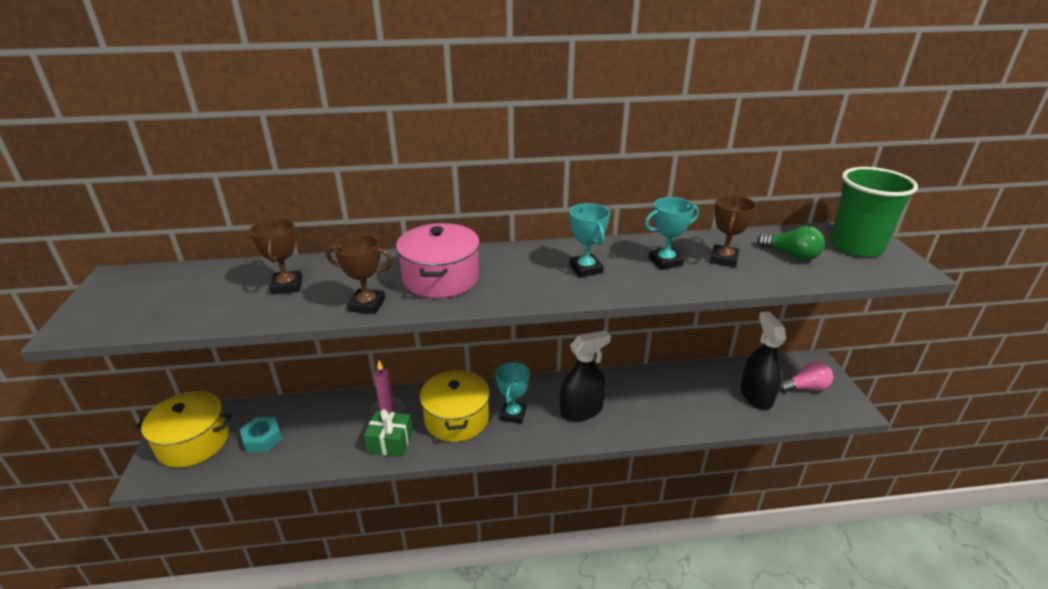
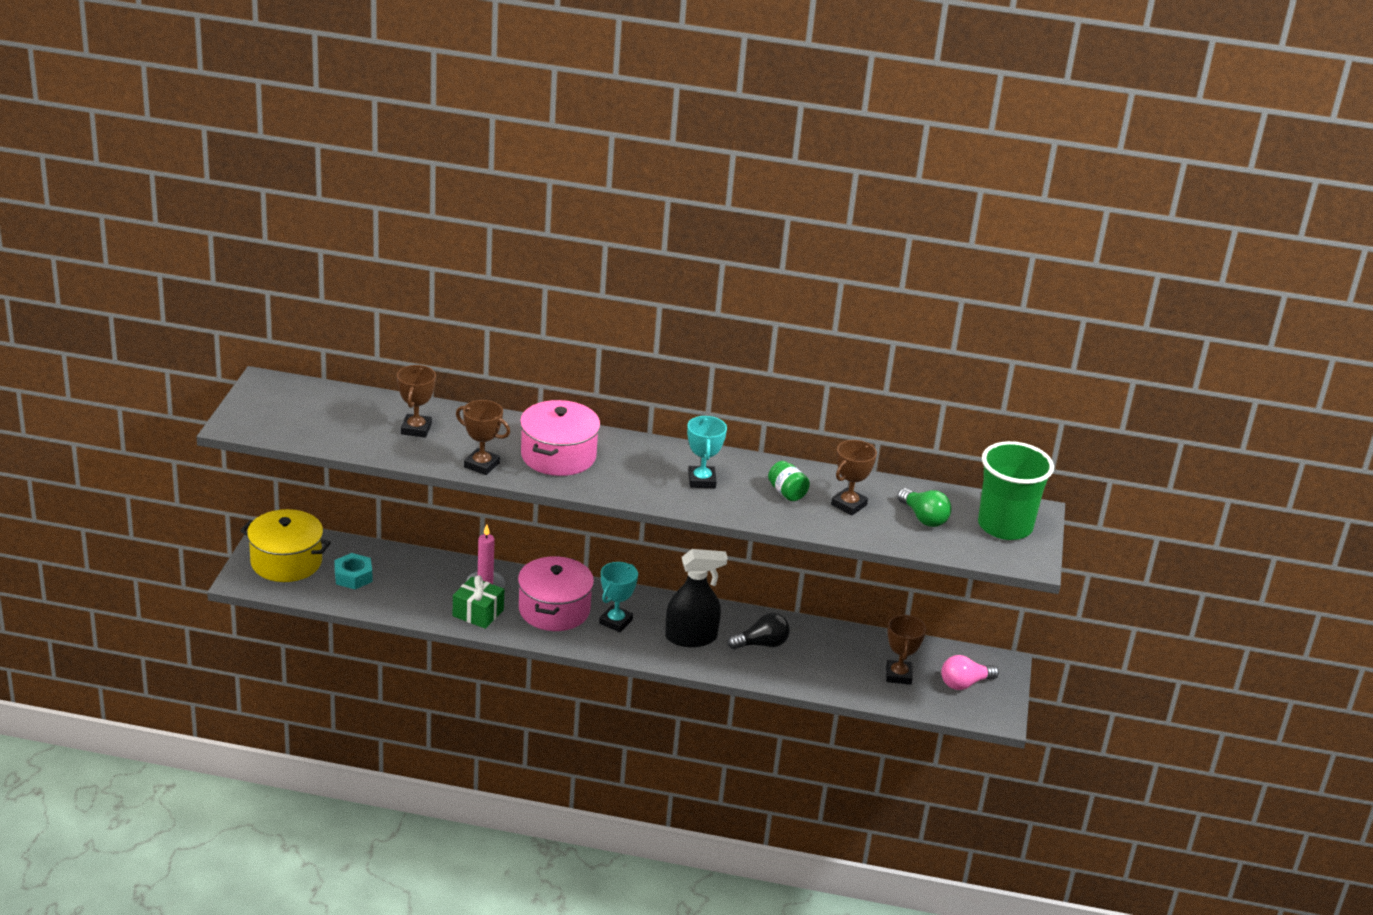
camera: 15 degrees right, 0 degrees up
(456, 418) = (554, 610): yellow pot -> pink pot
(639, 399) = (761, 644): none -> black light bulb
(665, 262) = (787, 493): turquoise trophy -> green jar
(756, 395) = (898, 675): black spray bottle -> brown trophy
(806, 387) = (964, 683): pink light bulb -> pink light bulb turned 150 degrees clockwise

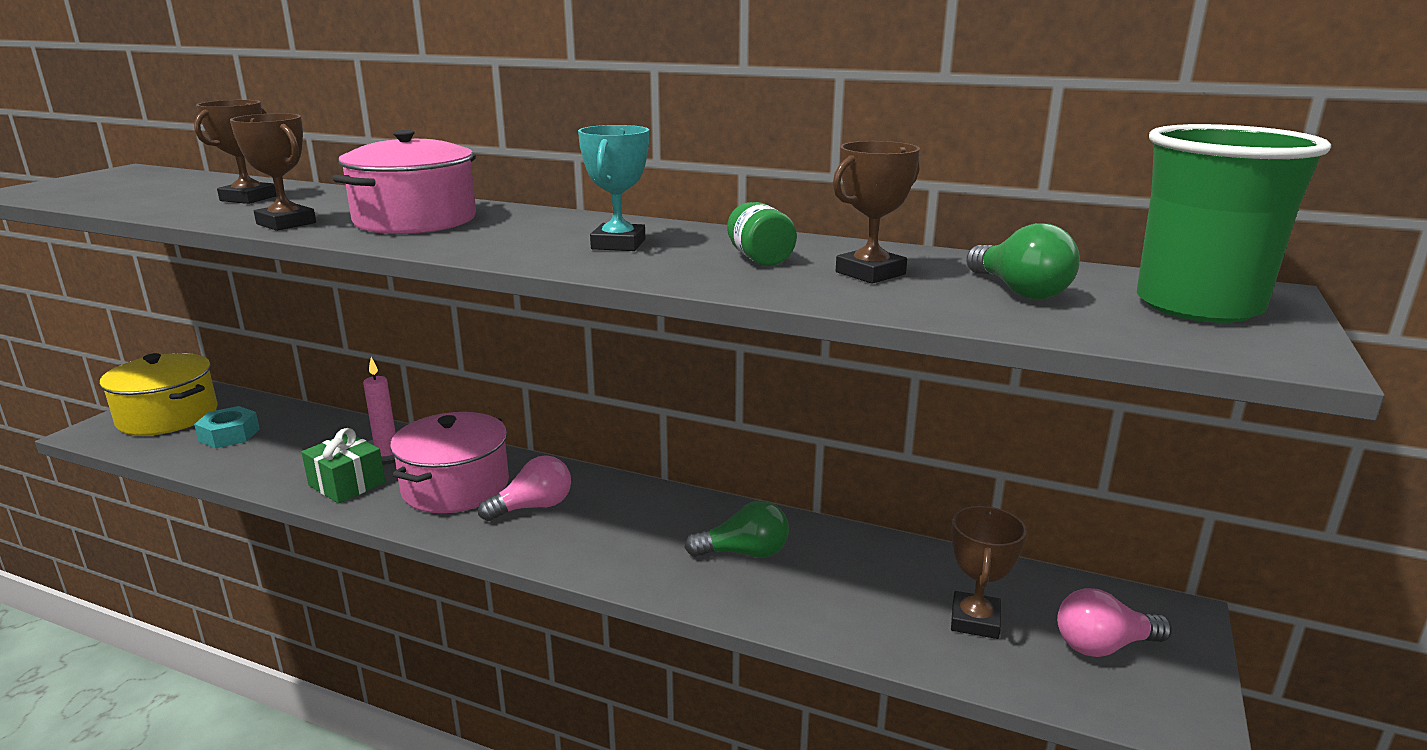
camera: 15 degrees right, 10 degrees down
(616, 622) = (533, 507): turquoise trophy -> pink light bulb
(691, 637) = (635, 535): black spray bottle -> none
(761, 644) = (744, 553): black light bulb -> green light bulb

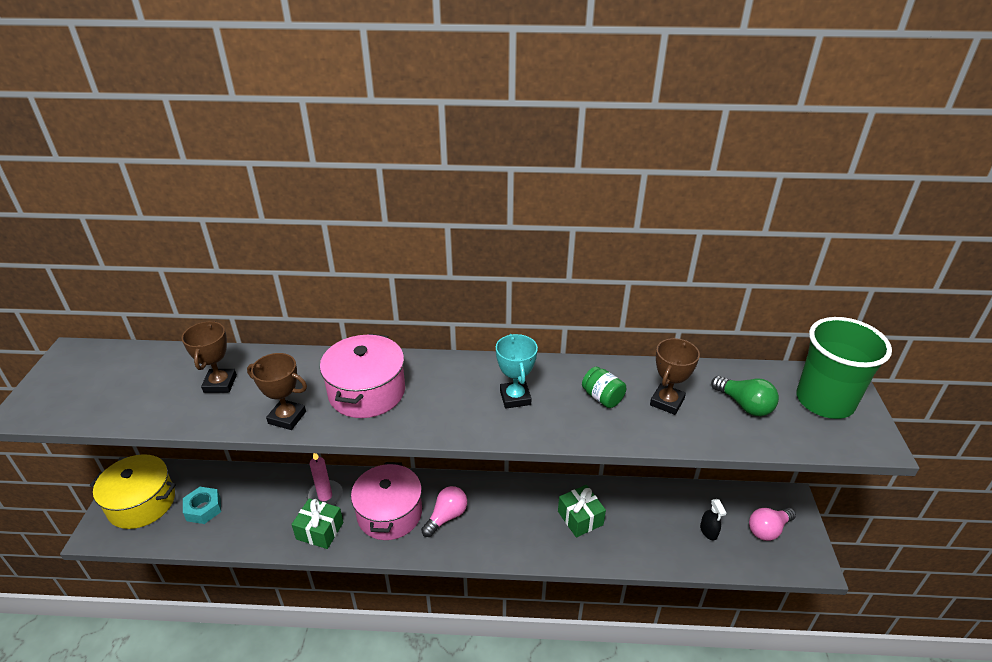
camera: 20 degrees left, 15 degrees up
(744, 553) = (580, 518): green light bulb -> green gift
(975, 620) = (708, 531): brown trophy -> black spray bottle

